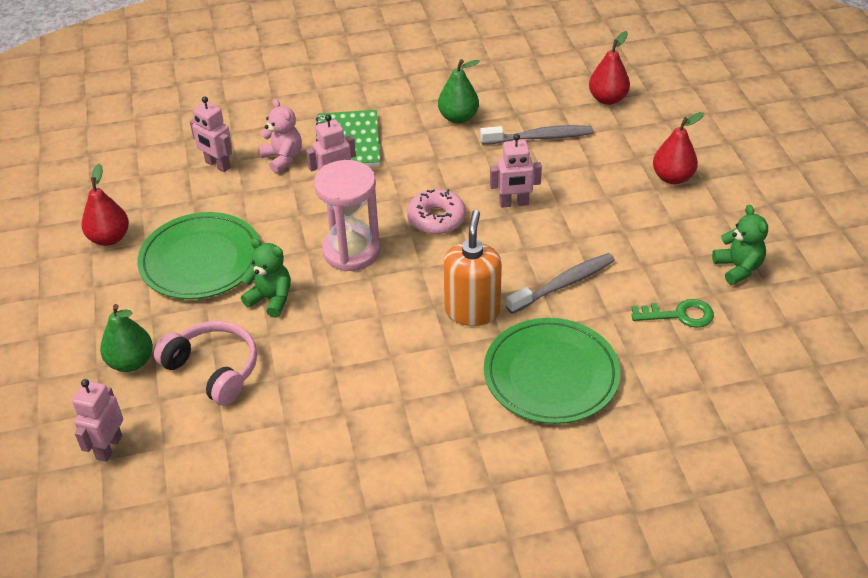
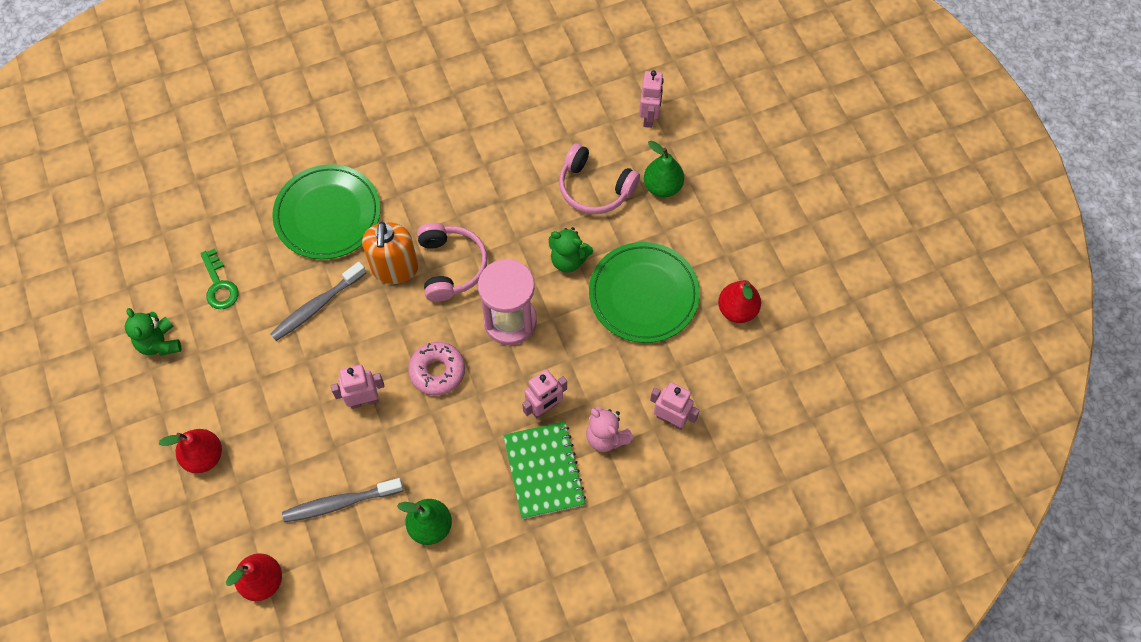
camera: 170 degrees right, 20 degrees up
(407, 306) = (451, 266): none -> pink headphones
(679, 315) = (219, 285): green key -> green key turned 105 degrees counterclockwise

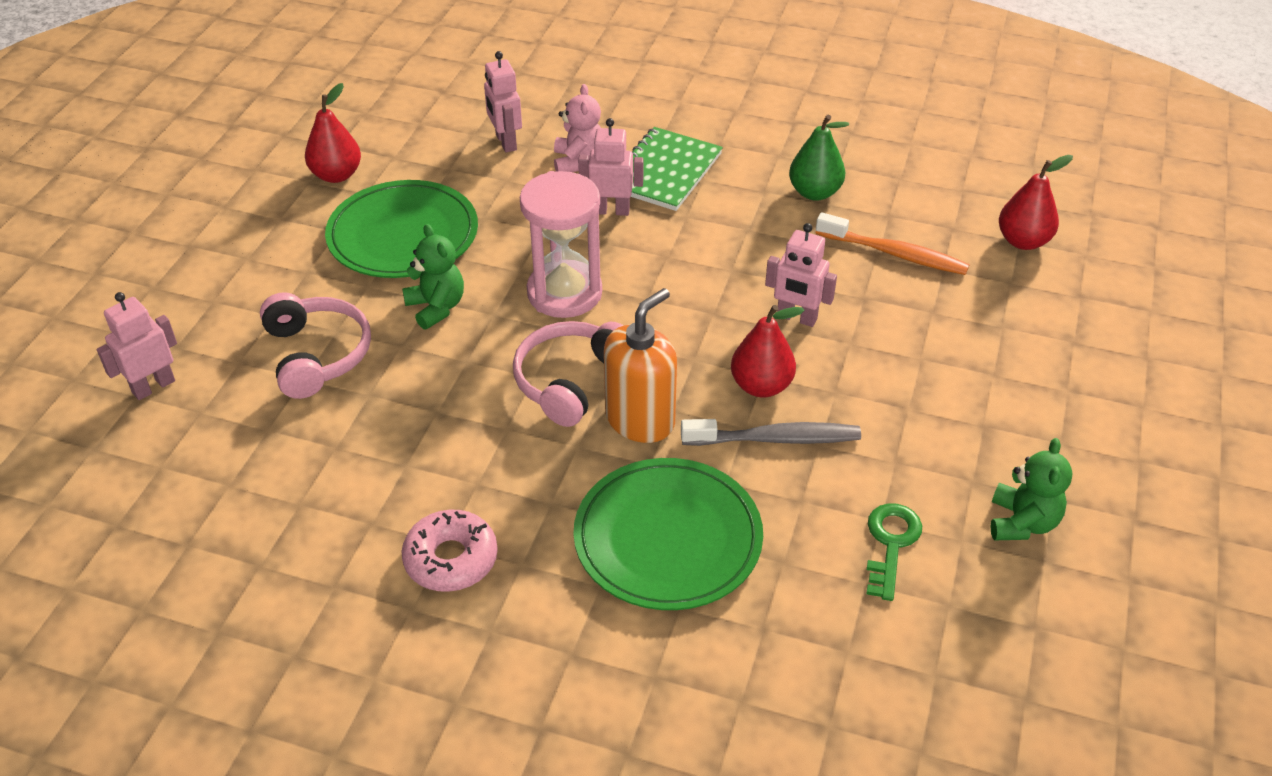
camera: 140 degrees left, 20 degrees down
(204, 457) = (1028, 371): red pear -> red pear (761, 386)
(339, 503) = (895, 254): grey toothbrush -> orange toothbrush
(437, 371) = (690, 297): pink donut -> pink donut (451, 559)
(662, 187) = (247, 310): green pear -> none

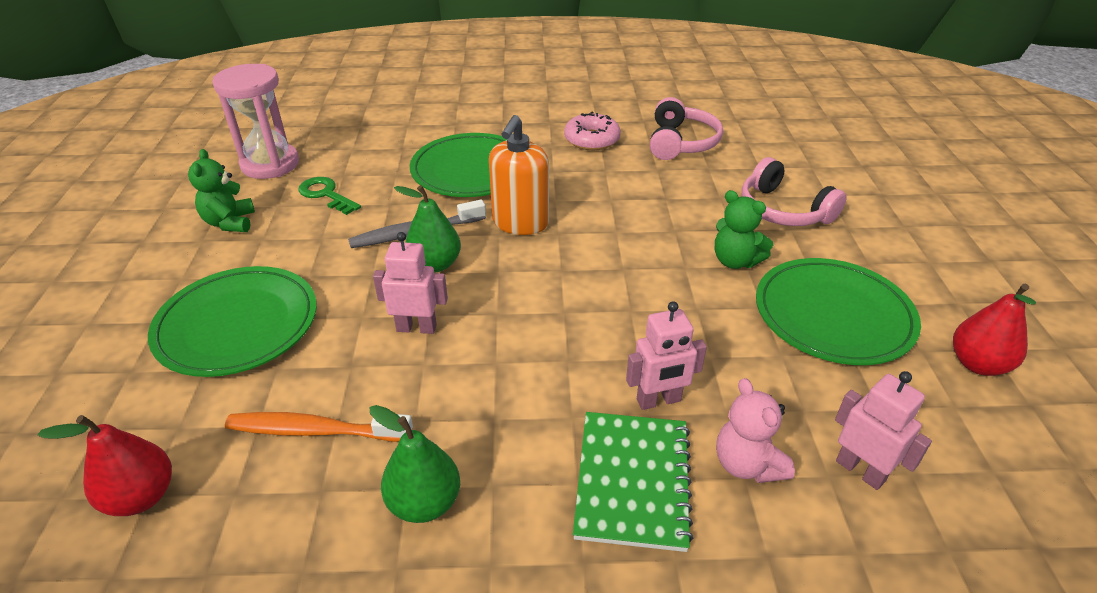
camera: 160 degrees right, 5 degrees down
(153, 386) = (860, 172): pink robot -> none
(564, 293) = (640, 298): pink hourglass -> pink hourglass (270, 164)
(571, 381) = (586, 235): pink headphones -> pink headphones (681, 142)
(761, 386) = (435, 264): red pear -> green pear
(890, 544) = (326, 195): green key -> green key turned 135 degrees clockwise
(979, 365) = (237, 325): none -> green plate

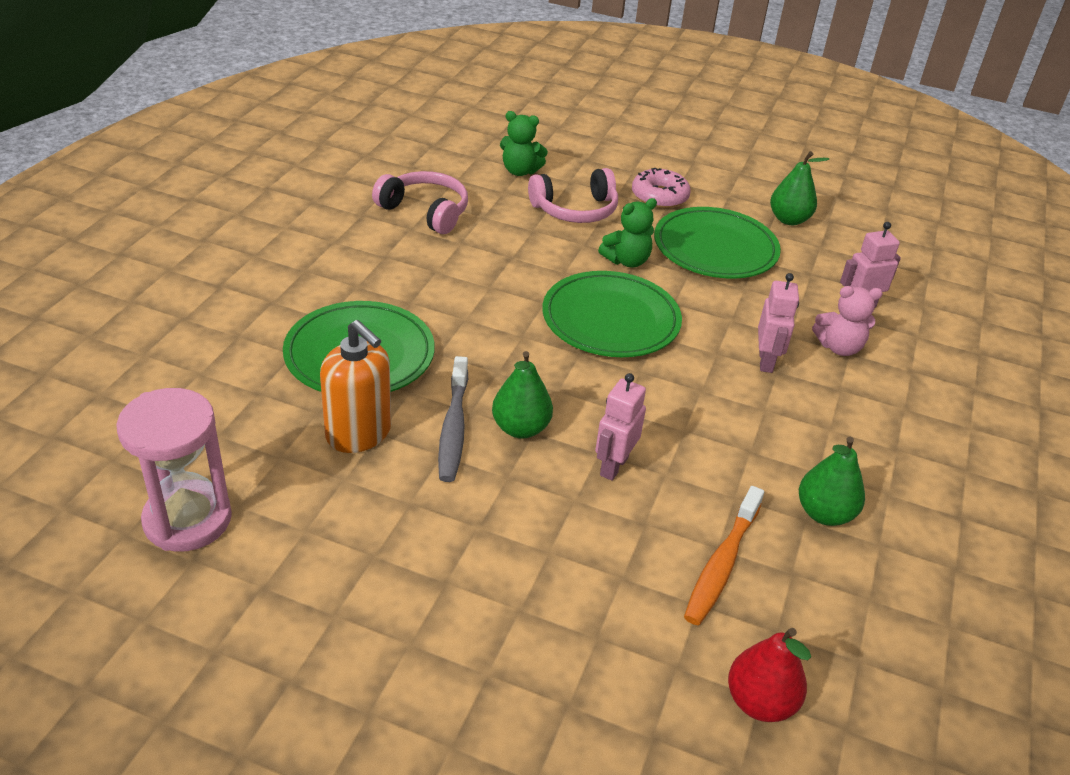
camera: 70 degrees left, 0 degrees up
(230, 223) = (312, 581): green teddy bear -> green teddy bear (520, 171)
(237, 325) = (536, 600): green plate -> green plate (610, 320)
(326, 195) = (315, 480): green key -> none
(520, 223) = (488, 353): orange soap dispenser -> orange soap dispenser (359, 433)
(592, 140) = (370, 258): pink donut -> pink donut (659, 196)
(632, 481) = (836, 402): green notebook -> none
(978, 364) = (789, 219): red pear -> green pear

